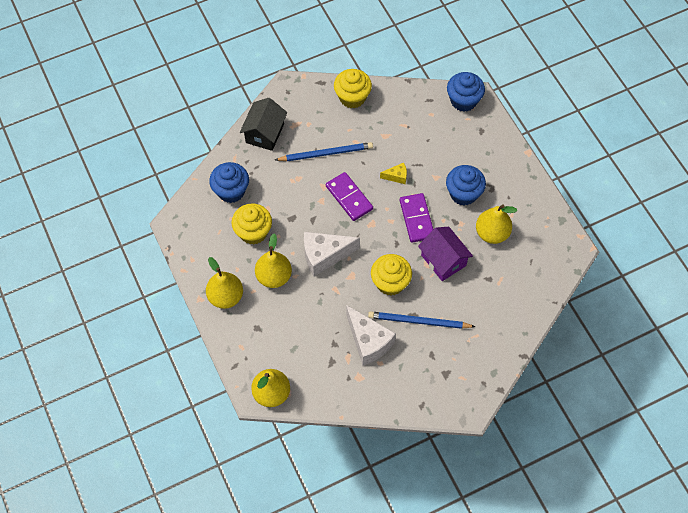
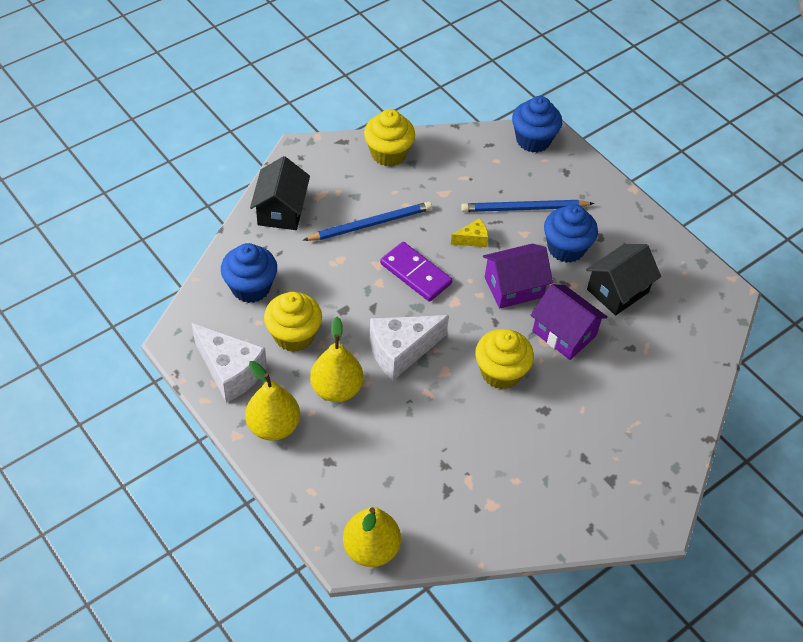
camera: 15 degrees left, 10 degrees down
(368, 341) = (492, 454): white cheese -> white cheese (230, 371)
(417, 219) = (513, 287): purple domino -> purple house
(418, 321) = (553, 416): blue pencil -> blue pencil (524, 208)
(492, 233) = (617, 291): yellow pear -> black house

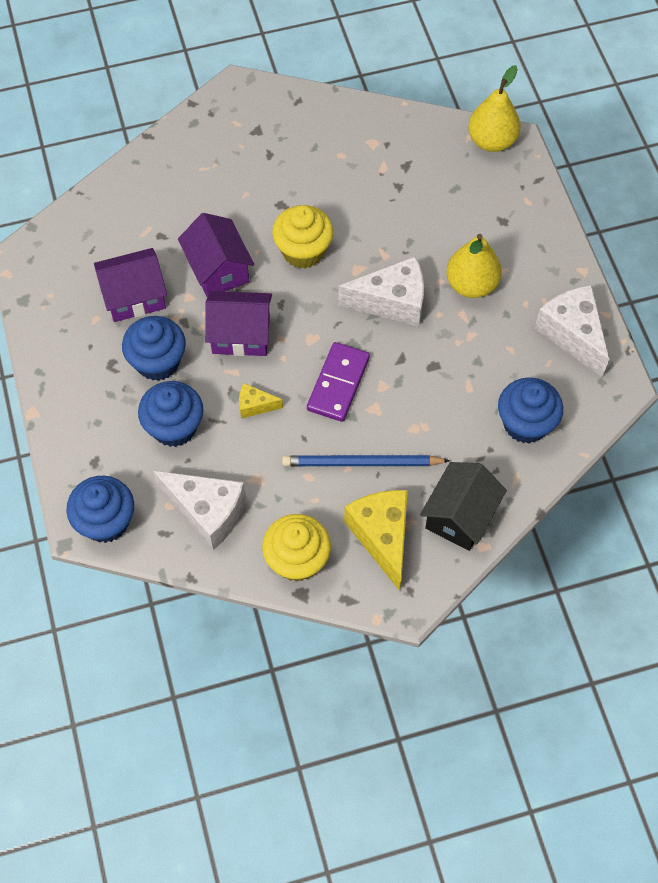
camera: 155 degrees left, 10 degrees up
(273, 426) = (544, 267): yellow pear -> none
(294, 335) = (496, 353): yellow cupcake -> none
(334, 182) = (382, 537): none -> yellow cheese
(416, 273) = (338, 383): purple domino -> purple domino turned 45 degrees clockwise
(467, 164) = (207, 512): none -> white cheese
(524, 208) = (174, 427): blue pencil -> blue cupcake
(617, 291) = (134, 296): black house -> purple house

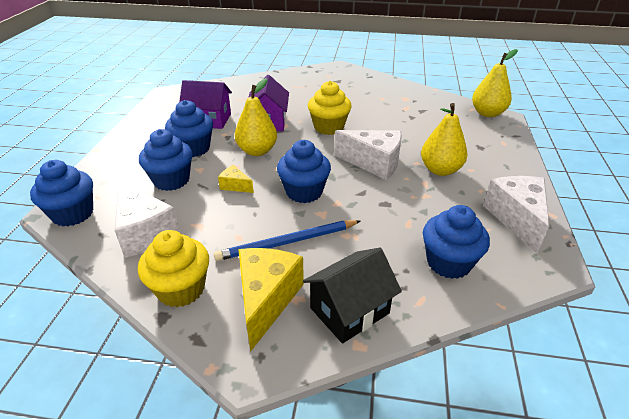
camera: 25 degrees right, 25 degrees down
(241, 335) = (257, 151): purple house -> yellow pear
(338, 383) = (304, 192): purple domino -> blue cupcake
(361, 463) = (287, 242): blue pencil -> blue pencil turned 45 degrees counterclockwise

